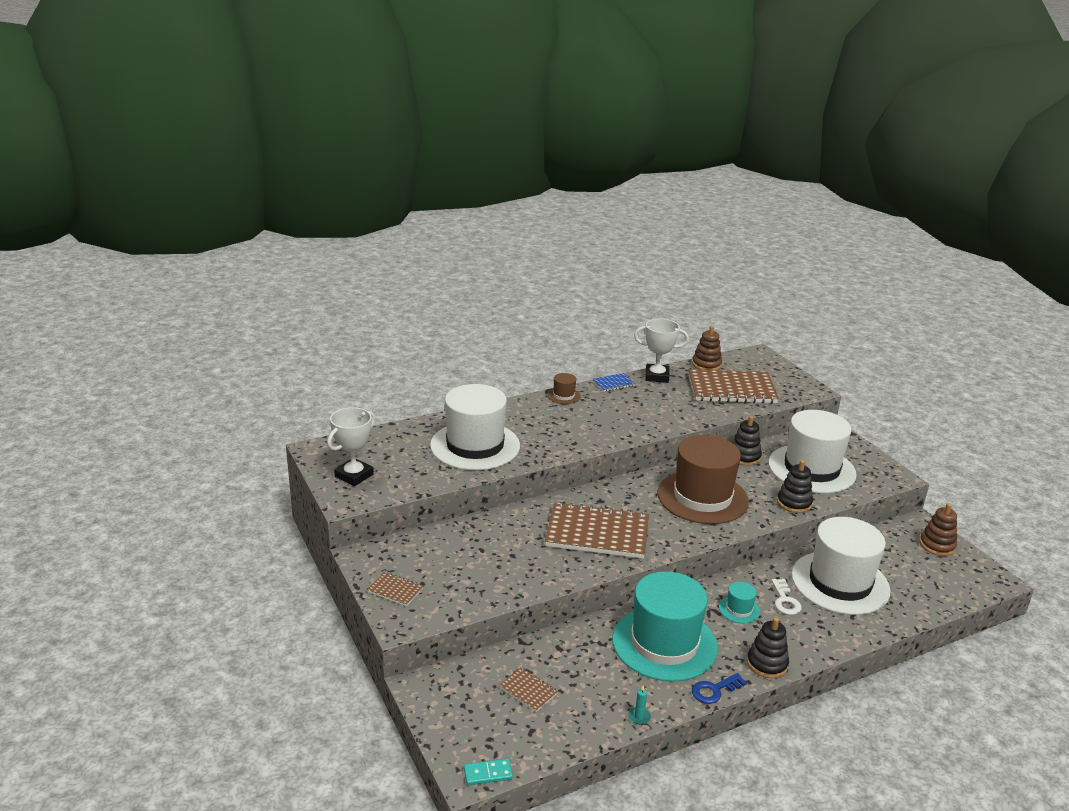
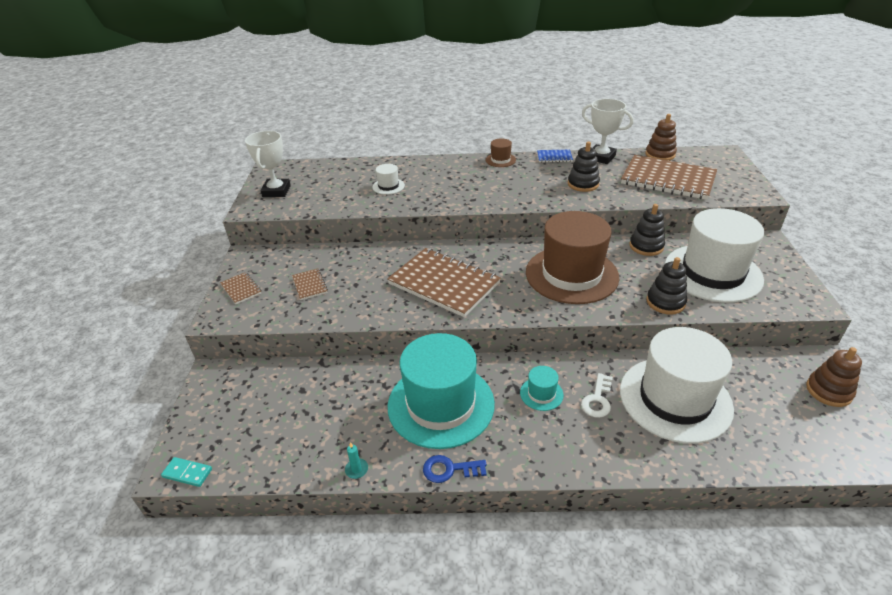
camera: 30 degrees right, 10 degrees up
(354, 475) = (276, 191): white trophy -> white trophy turned 60 degrees counterclockwise
(475, 446) = (388, 186): white hat -> white hat, size x0.41
(528, 690) = (287, 408): brown notebook -> brown notebook (310, 285)
(767, 664) = (526, 461): black stacking toy -> black stacking toy (583, 184)

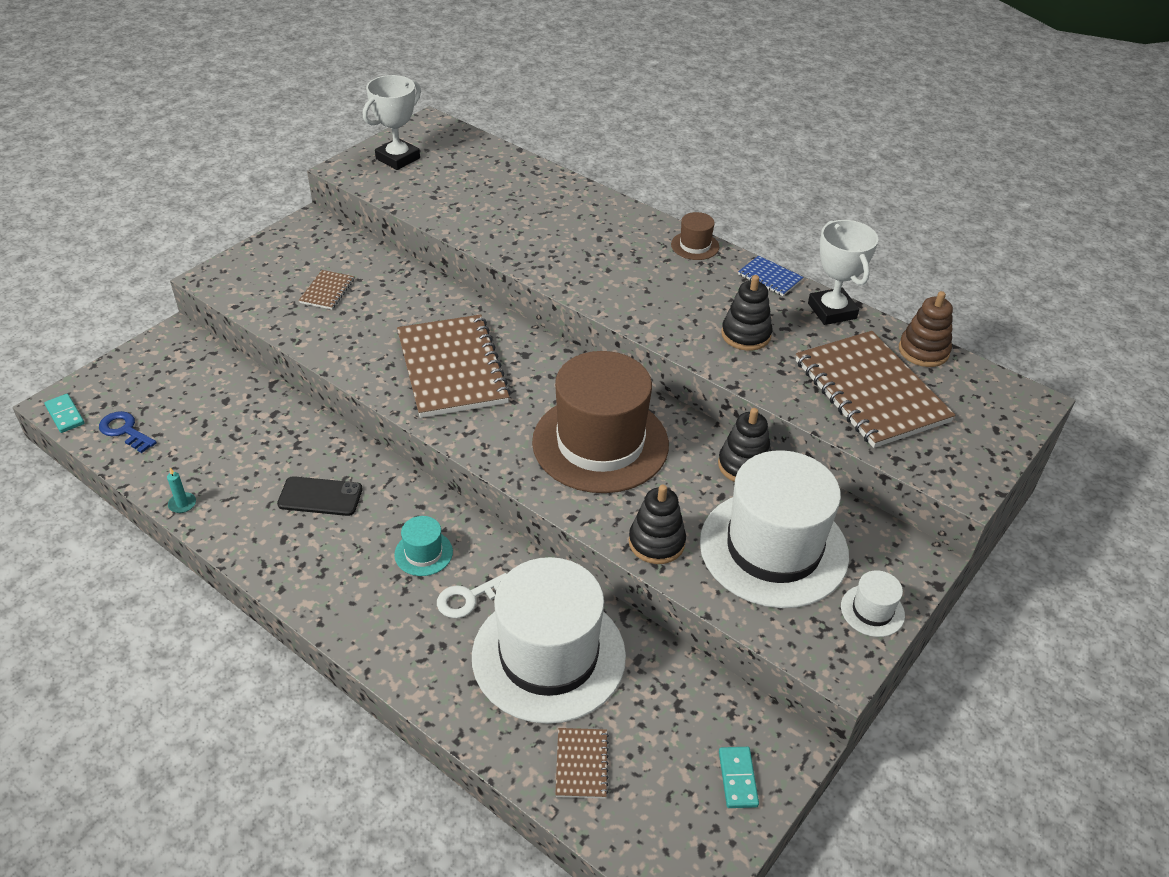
camera: 35 degrees right, 5 degrees up
(241, 289) = (265, 259): brown notebook -> brown notebook (581, 764)
(388, 186) = (516, 213): white hat -> white hat (872, 611)
(441, 404) = (320, 497): turquoise hat -> black phone
(449, 469) = (251, 560): blue key -> blue key (125, 431)
(828, 391) = (738, 778): brown stacking toy -> turquoise domino

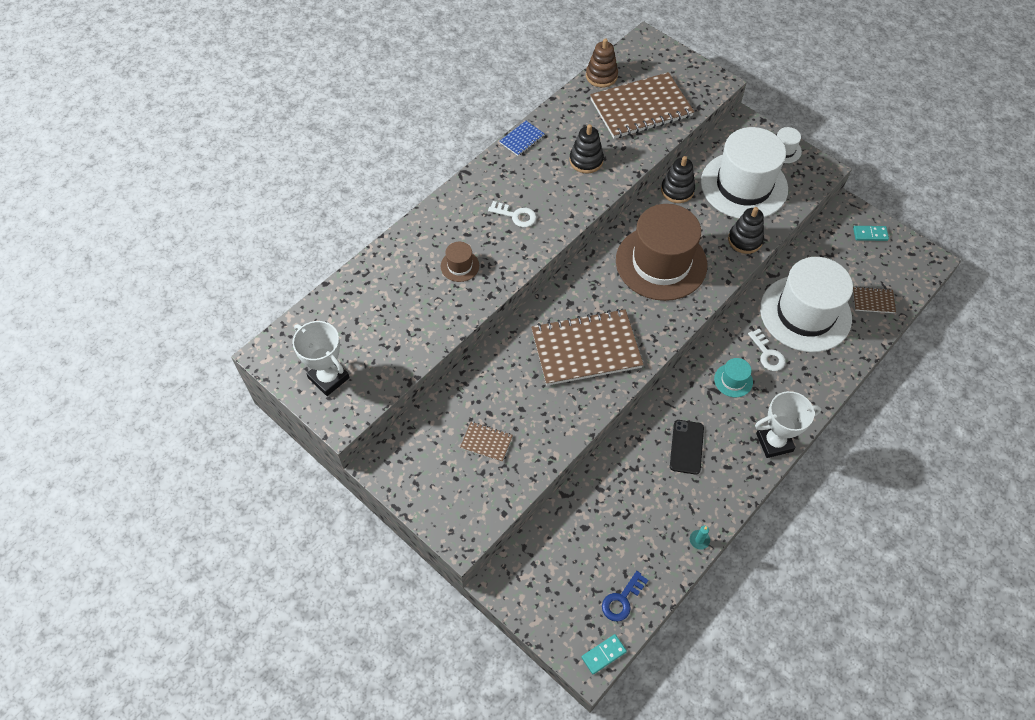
camera: 85 degrees left, 15 degrees up
(634, 275) = (516, 216): none -> white key
(695, 246) = (481, 176): brown hat -> brown hat (460, 266)
(832, 311) = (560, 113): white trophy -> white trophy (774, 442)

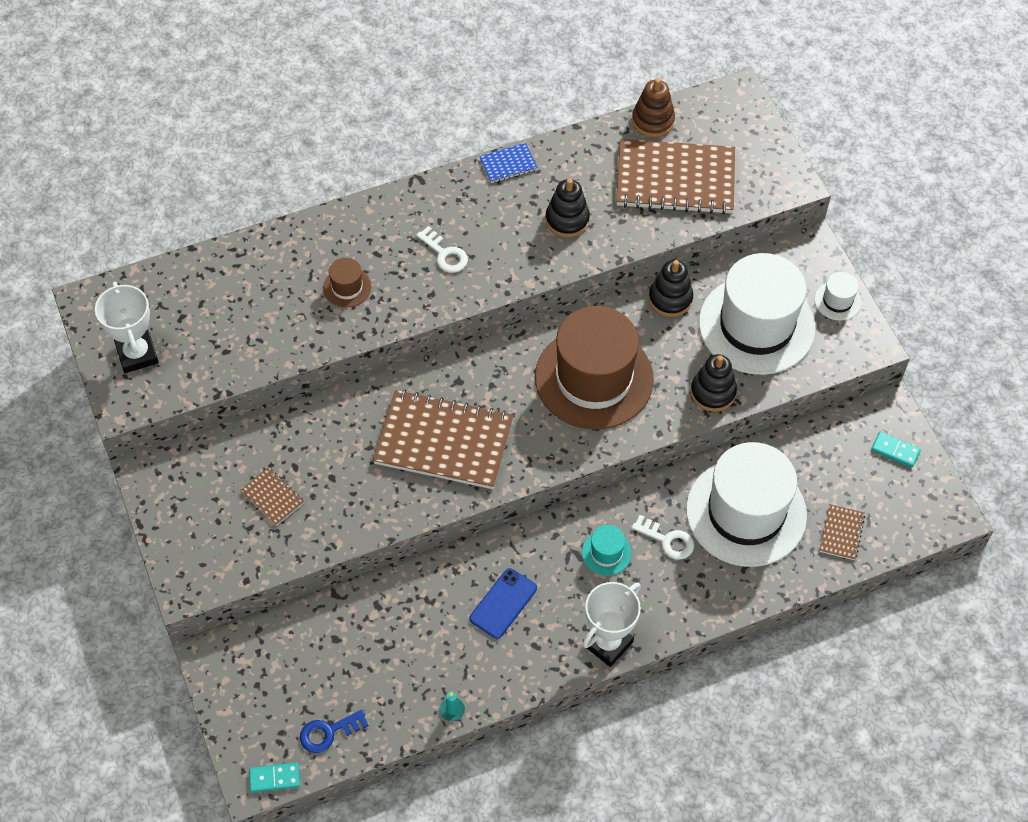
camera: 25 degrees right, 0 degrees up
(686, 447) = (503, 603): black phone -> blue phone
(767, 354) = (667, 540): white key -> white key turned 60 degrees counterclockwise
(774, 442) = (607, 643): white trophy -> white trophy turned 60 degrees counterclockwise
(873, 301) = (841, 533): brown notebook -> brown notebook turned 75 degrees clockwise

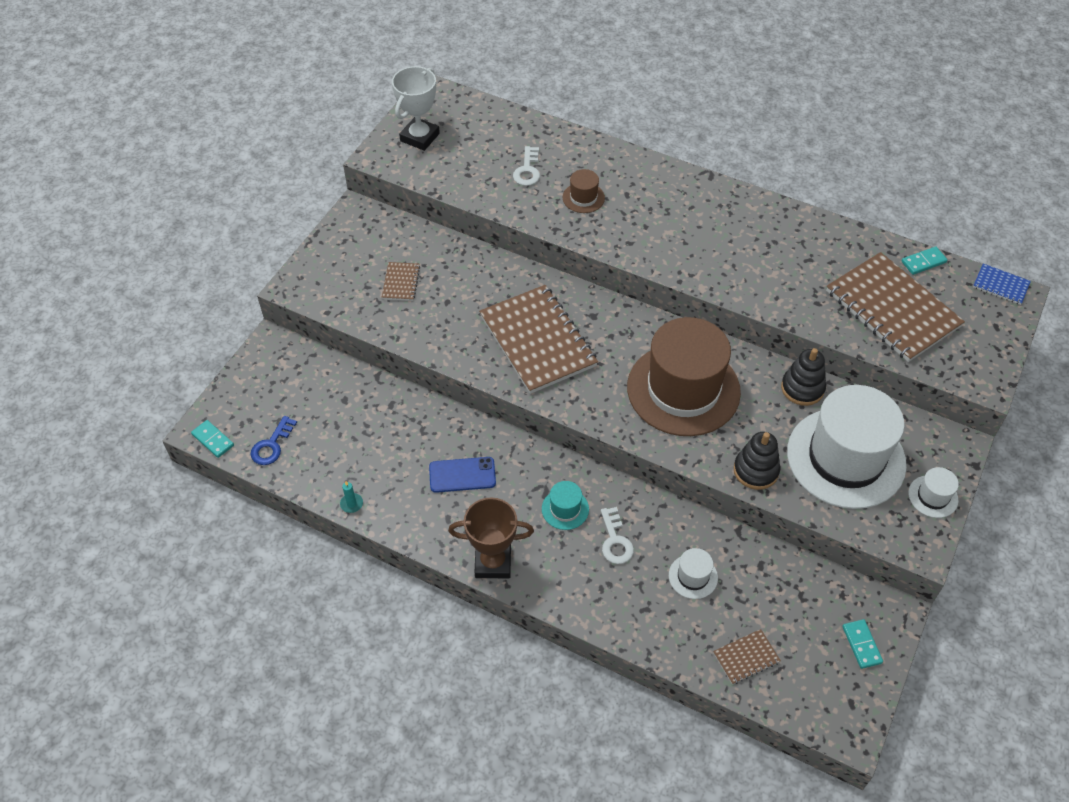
camera: 50 degrees right, 5 degrees down
(328, 732) = (272, 445): blue key -> blue key turned 90 degrees counterclockwise
(445, 254) = (669, 228): white key -> white key (527, 170)
(508, 164) = (781, 210): blue notebook -> blue notebook (1000, 285)
(567, 219) = (779, 272): black stacking toy -> none
(607, 643) = (493, 562): white trophy -> brown trophy
(653, 120) = (923, 262): brown stacking toy -> turquoise domino
(746, 512) = (693, 576): white hat -> white hat, size x0.41

